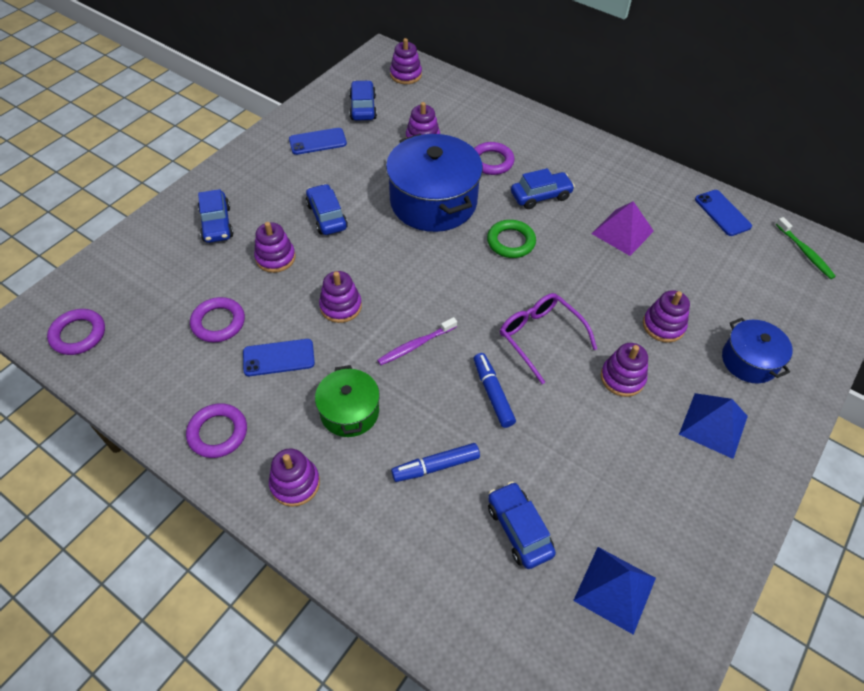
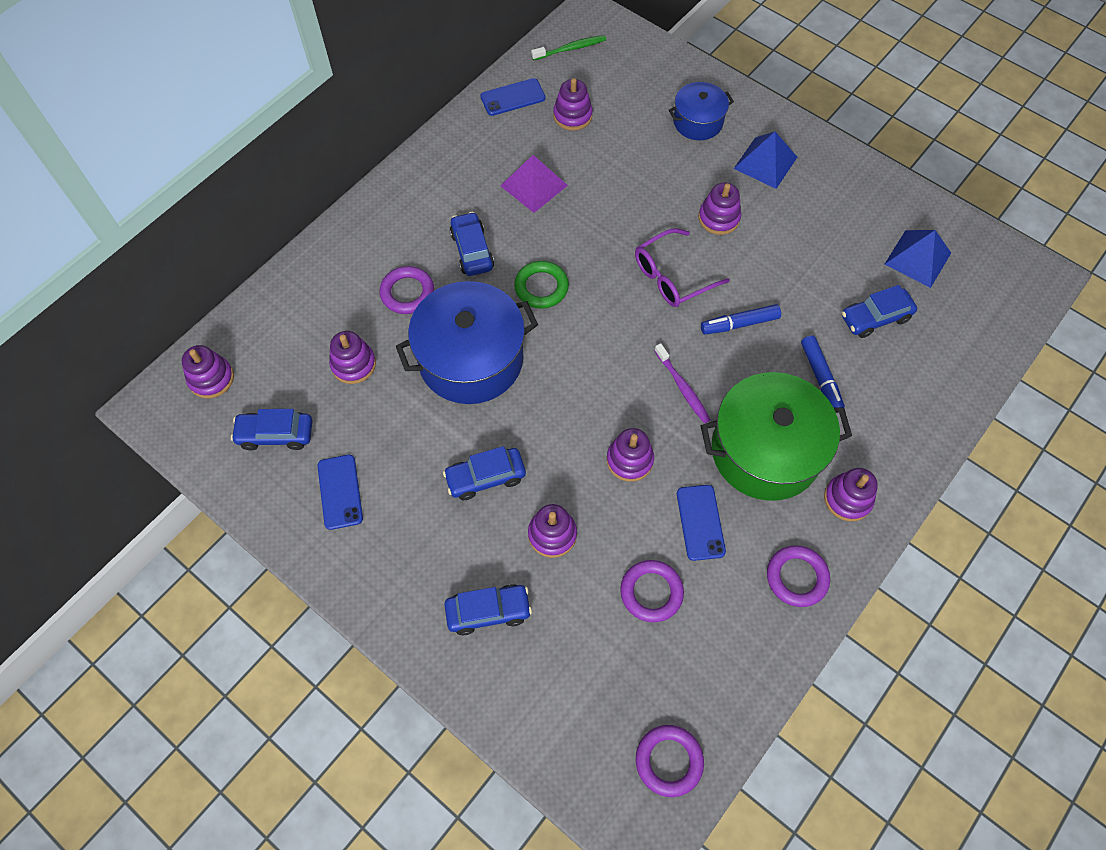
camera: 85 degrees left, 10 degrees up
(349, 412) = (765, 451): green pot -> green pot, size x1.84
(663, 325) = (658, 175): purple stacking toy -> purple stacking toy (572, 116)

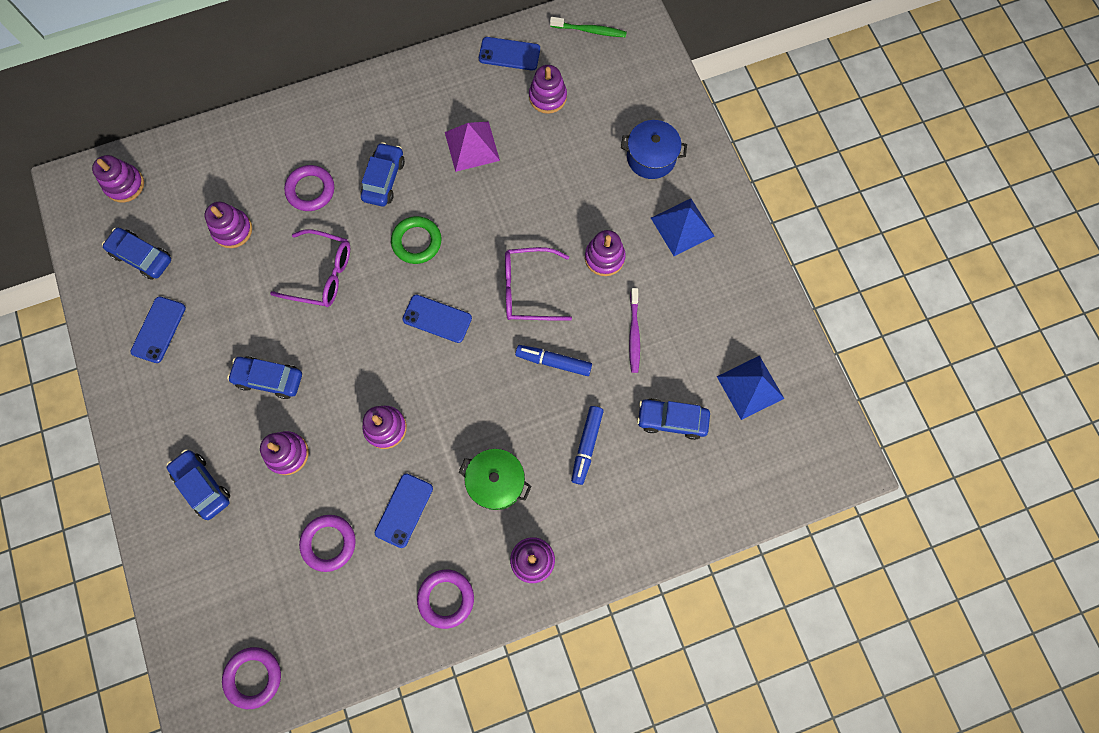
camera: 30 degrees right, 10 degrees up
(471, 359) = (322, 274): blue pot -> purple glasses
(488, 611) = (202, 486): blue car -> blue car turned 150 degrees counterclockwise
(608, 342) = (437, 319): none -> blue phone
(682, 387) = (468, 391): purple toothbrush -> purple toothbrush (634, 333)
(765, 451) = (496, 482): green pot -> green pot, size x0.54

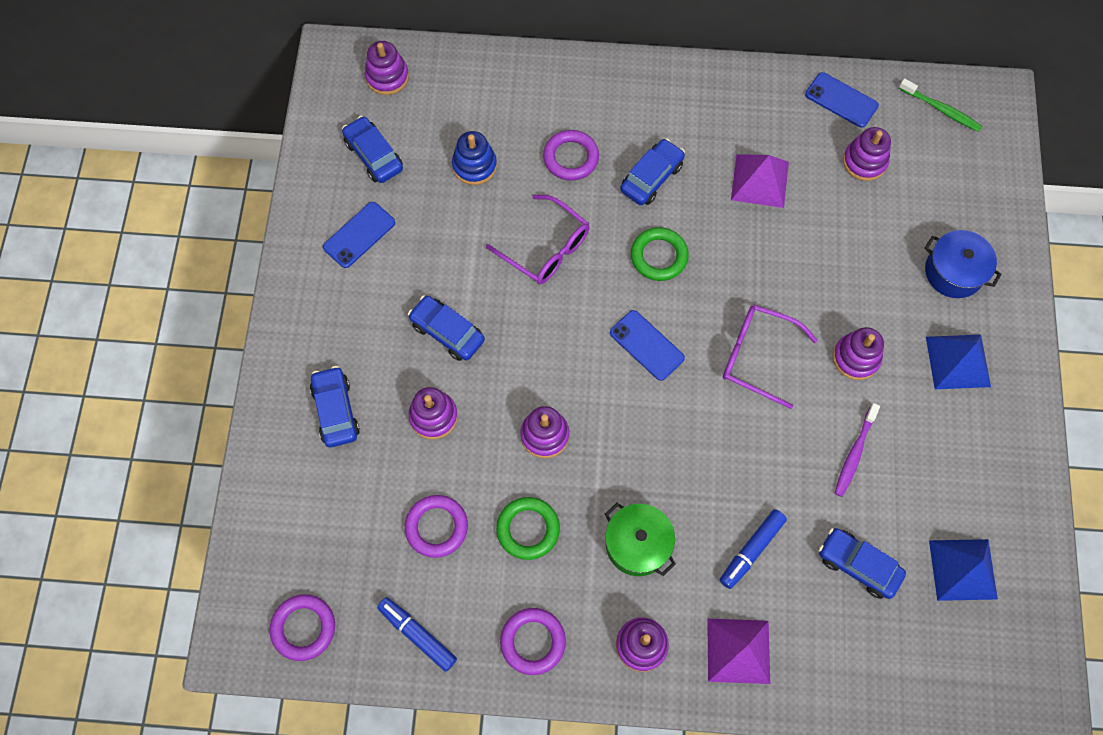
camera: 25 degrees right, 5 degrees down
(232, 230) = (474, 166): purple stacking toy -> blue stacking toy
(404, 510) = (528, 529): blue phone -> green ring
(553, 362) = (753, 445): blue marker -> blue marker (417, 635)
(608, 529) = (738, 650): none -> purple pyramid

